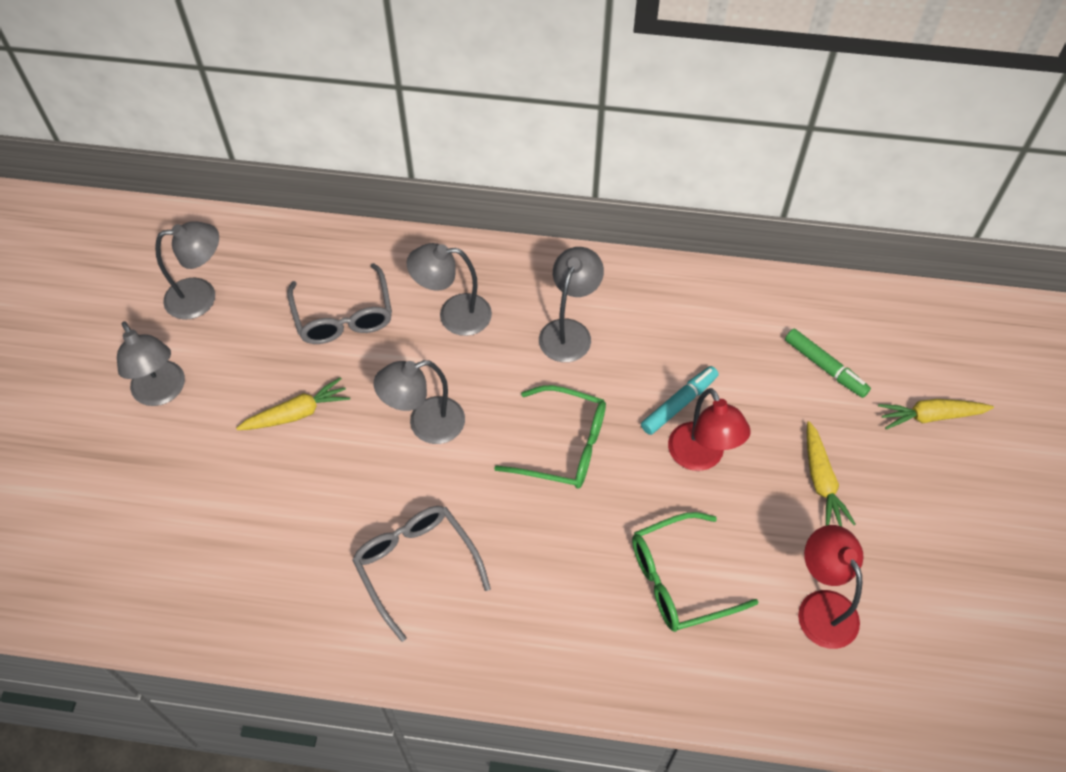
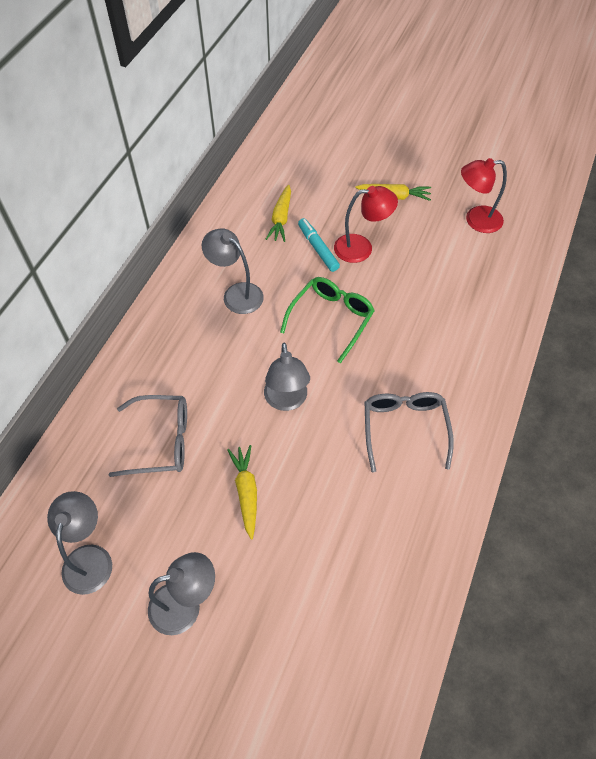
camera: 75 degrees left, 0 degrees up
(416, 566) = (404, 429): grey glasses -> grey glasses turned 105 degrees clockwise
(453, 315) = (192, 362): grey lamp -> none
(679, 580) = (446, 281): green glasses -> none
(825, 367) = (315, 171): green marker -> none
(930, 416) = (364, 137): yellow carrot -> yellow carrot (281, 219)

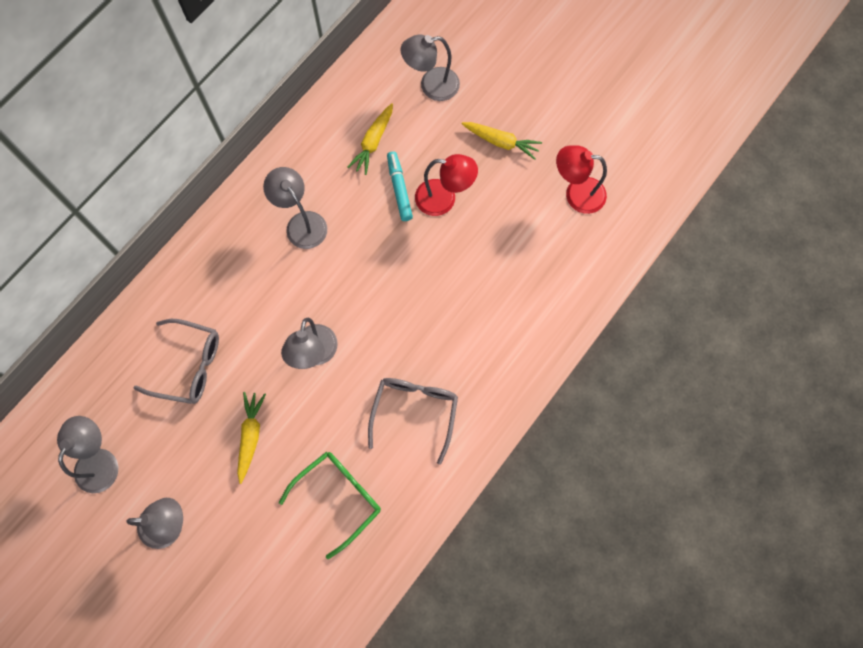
camera: 15 degrees right, 15 degrees up
(317, 168) = (431, 86): none -> grey lamp
(331, 319) = (385, 276): green glasses -> green glasses (338, 498)

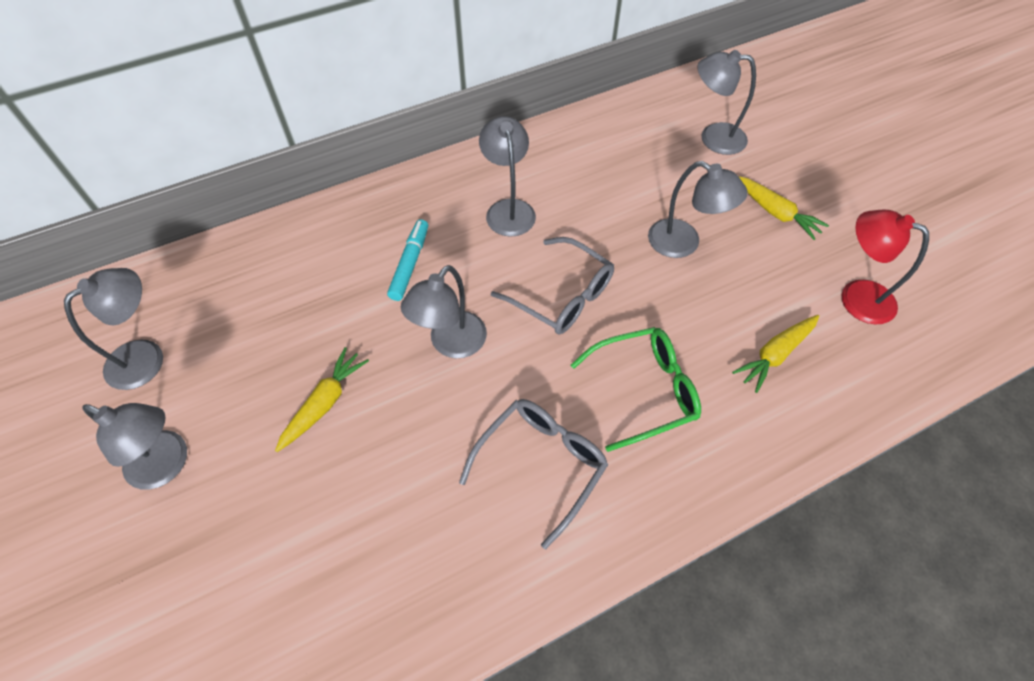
camera: 25 degrees right, 15 degrees down
(188, 365) = (304, 298): grey glasses -> grey glasses (562, 296)
(338, 498) = (387, 530): green glasses -> green glasses (644, 390)
(373, 142) = (625, 165): yellow carrot -> yellow carrot (775, 355)
(399, 189) = (635, 216): turquoise marker -> turquoise marker (410, 264)
(444, 199) = (683, 243): red lamp -> grey lamp

